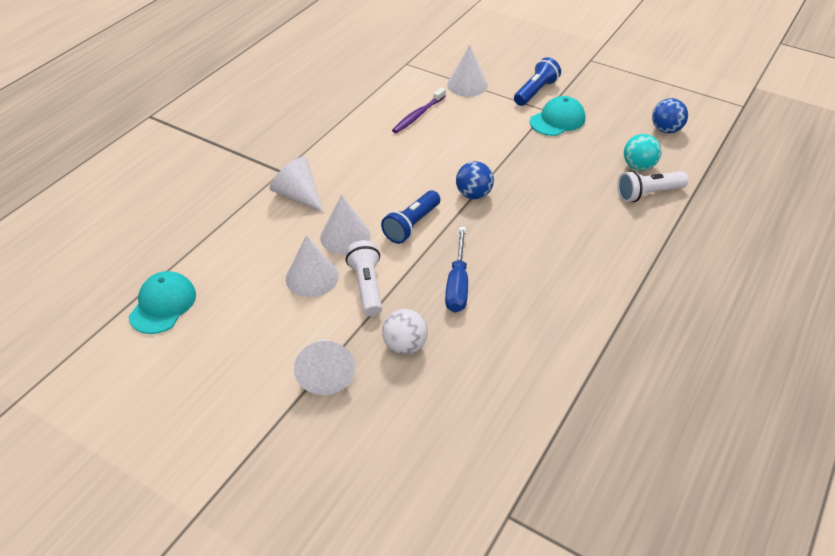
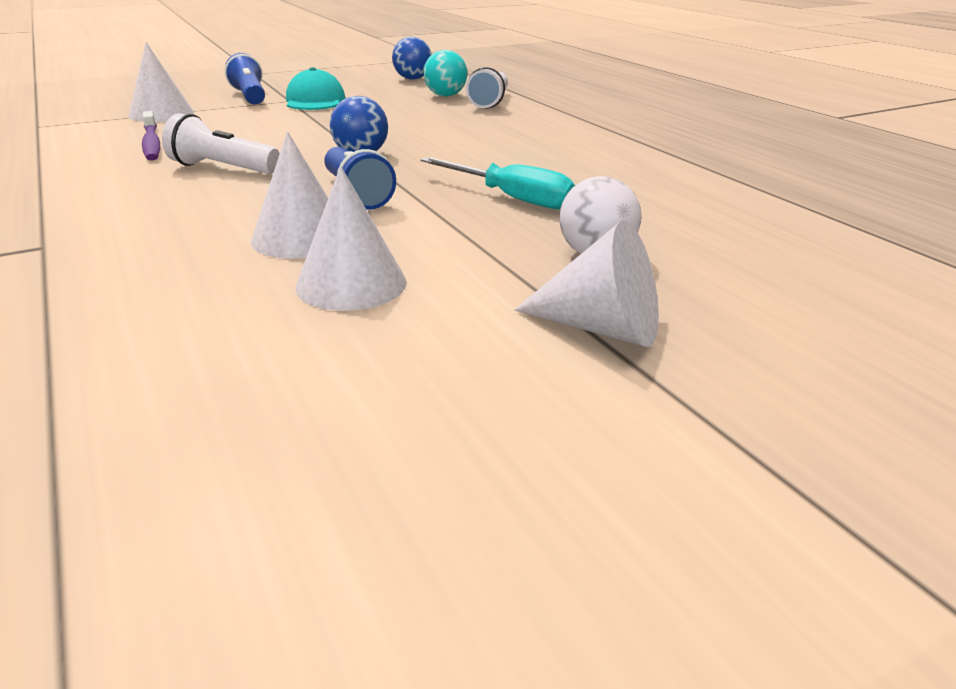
camera: 60 degrees left, 15 degrees down
(163, 305) = (160, 484): turquoise cap -> none
(298, 195) = (133, 248): white cone -> none
(367, 286) = (437, 249): white flashlight -> white flashlight (222, 168)
(457, 284) = (511, 198): blue screwdriver -> turquoise screwdriver

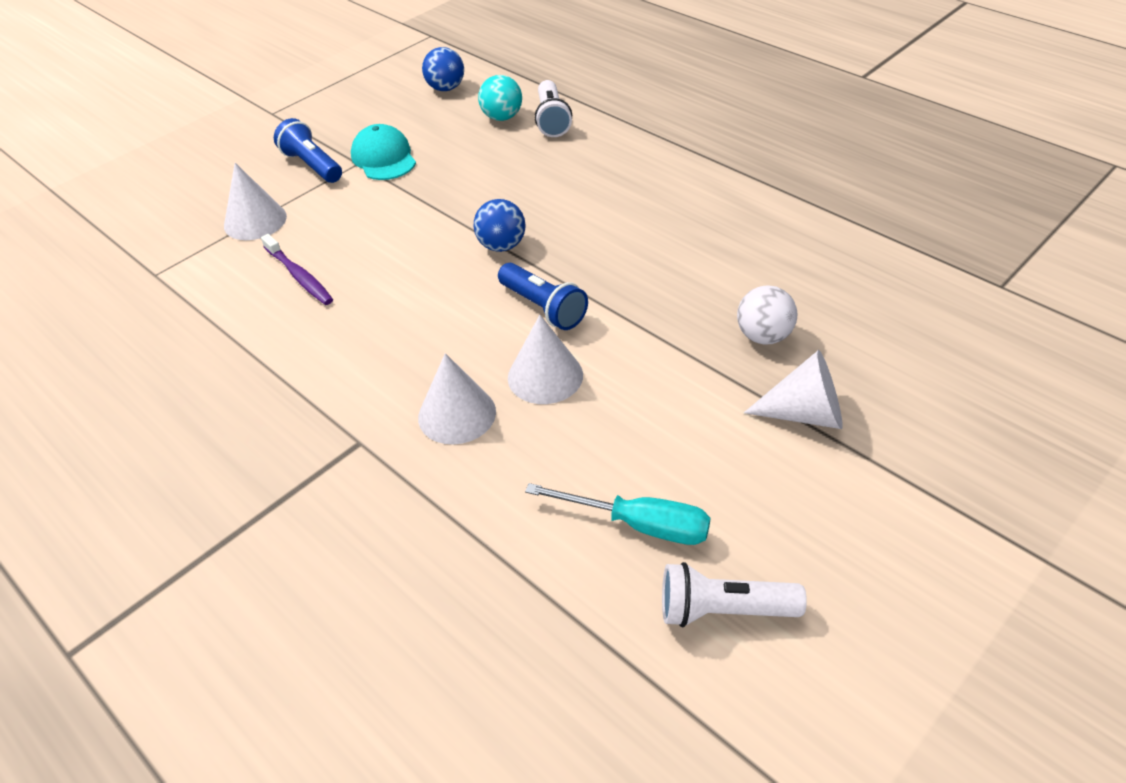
camera: 15 degrees left, 15 degrees up
(222, 168) = (401, 299): white flashlight -> white flashlight (723, 610)
(351, 284) = (621, 417): white cone -> white cone (457, 414)
(511, 198) = (665, 280): turquoise screwdriver -> turquoise screwdriver (639, 525)

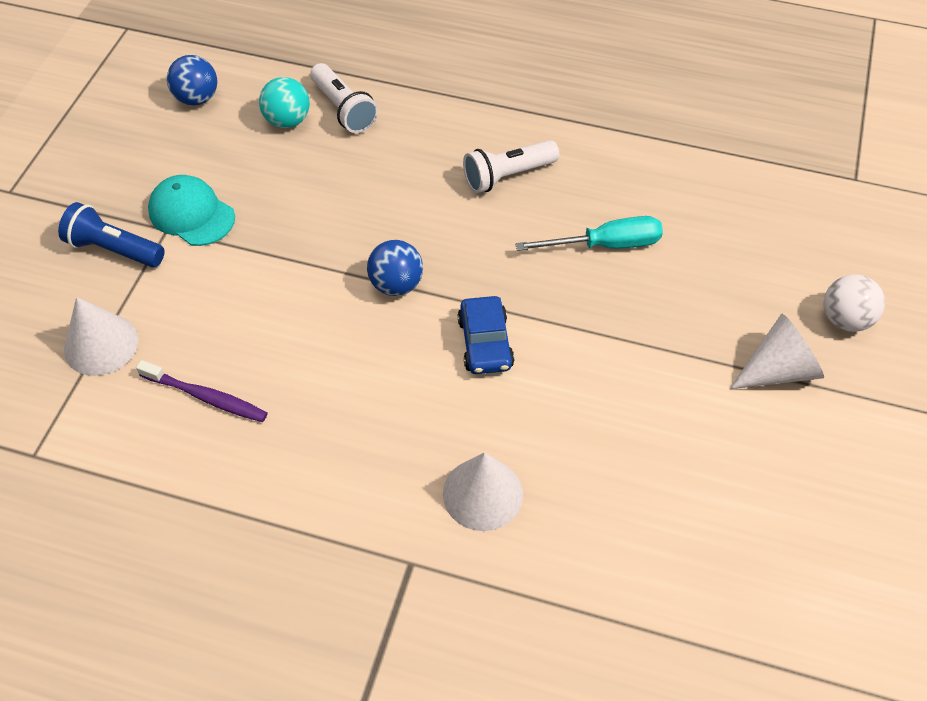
camera: 30 degrees left, 10 degrees up
(543, 308) = (485, 343): blue flashlight -> blue car
(545, 376) = (536, 419): white cone -> none
(639, 525) = (713, 537): turquoise screwdriver -> turquoise screwdriver (605, 245)
(723, 610) = (825, 587): white flashlight -> white flashlight (507, 176)
(763, 336) = (699, 302): white ball -> white ball (845, 319)

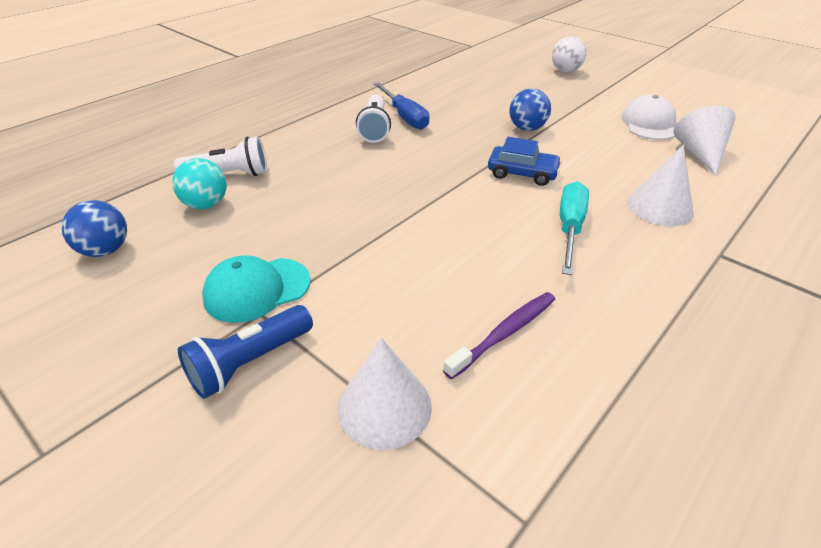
camera: 65 degrees left, 15 degrees down
(396, 284) = (441, 196): blue ball -> blue ball (527, 128)
(556, 190) = (404, 117): none -> blue screwdriver
(605, 245) = (465, 114): turquoise screwdriver -> turquoise screwdriver (570, 228)
(717, 457) = (649, 124): none -> white cap
(778, 370) = (592, 93): white cone -> white cone (699, 153)

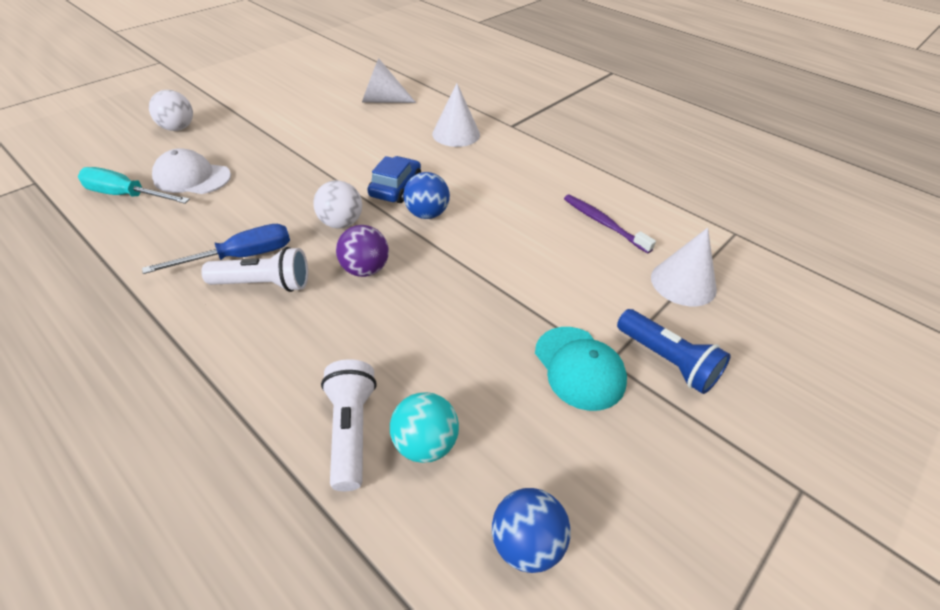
camera: 90 degrees left, 5 degrees up
(394, 167) = (365, 269): none -> purple ball
(455, 151) = (341, 223): none -> white ball
(527, 128) = (308, 173): blue ball -> blue ball (427, 214)
(570, 228) = (482, 177): turquoise screwdriver -> turquoise screwdriver (126, 195)
(649, 124) = (324, 109): white cap -> white cap (192, 177)

